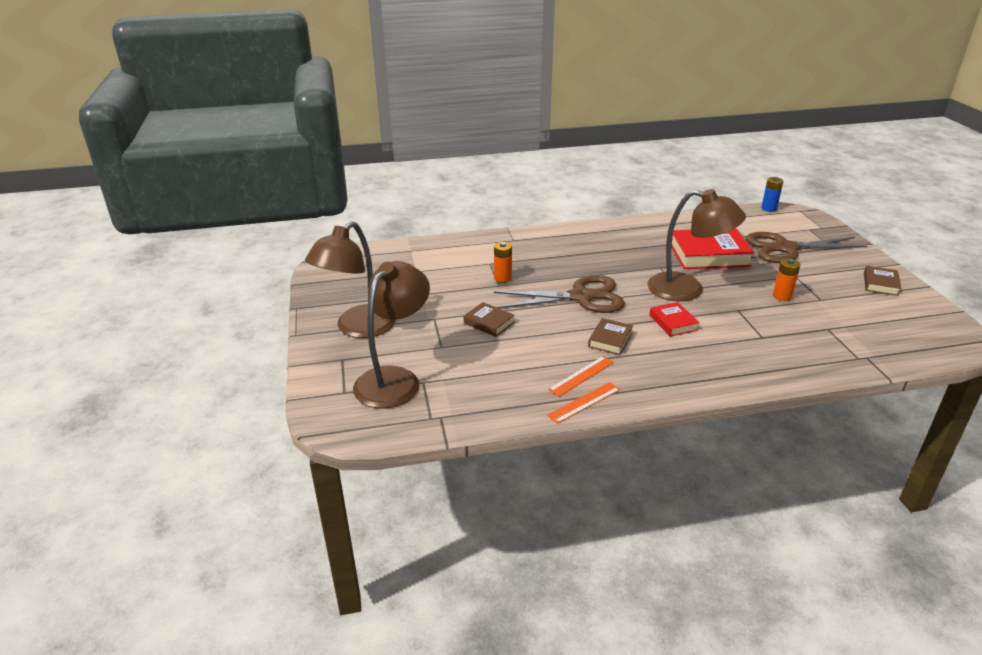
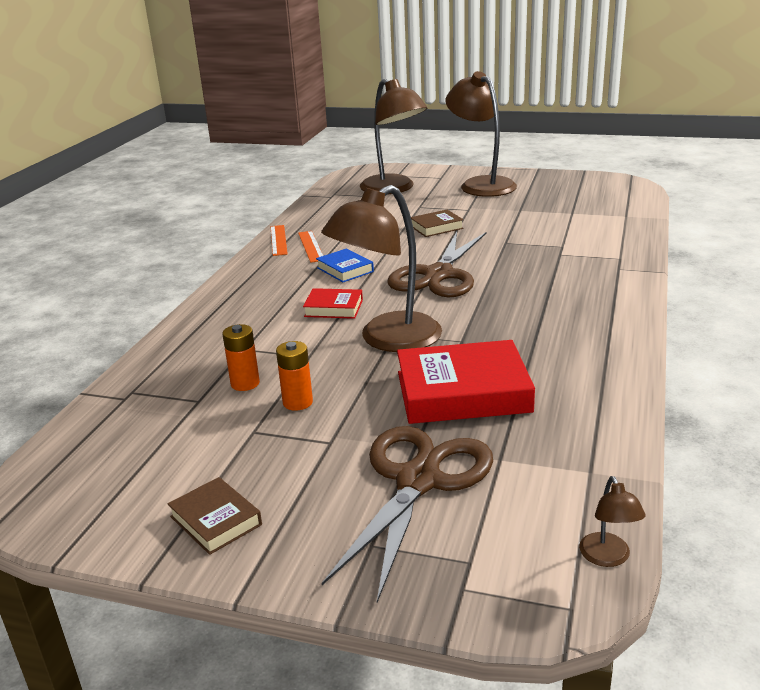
camera: 120 degrees right, 5 degrees down
(502, 278) = (520, 246): orange battery -> orange battery (245, 383)
(610, 340) = (345, 270): brown book -> blue book
(709, 255) = (463, 392): red book -> red book turned 60 degrees clockwise
(769, 209) = (608, 558): blue battery -> brown lamp

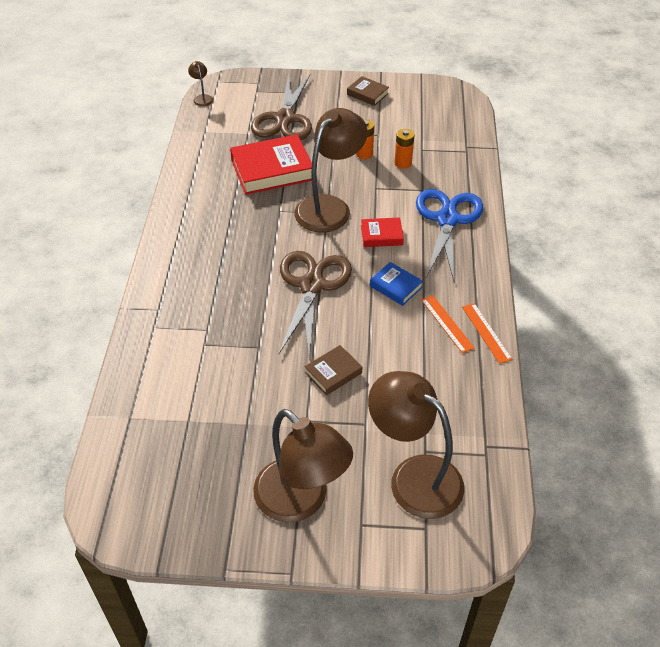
camera: 165 degrees right, 20 degrees up
(239, 316) = (447, 220): none -> blue scissors

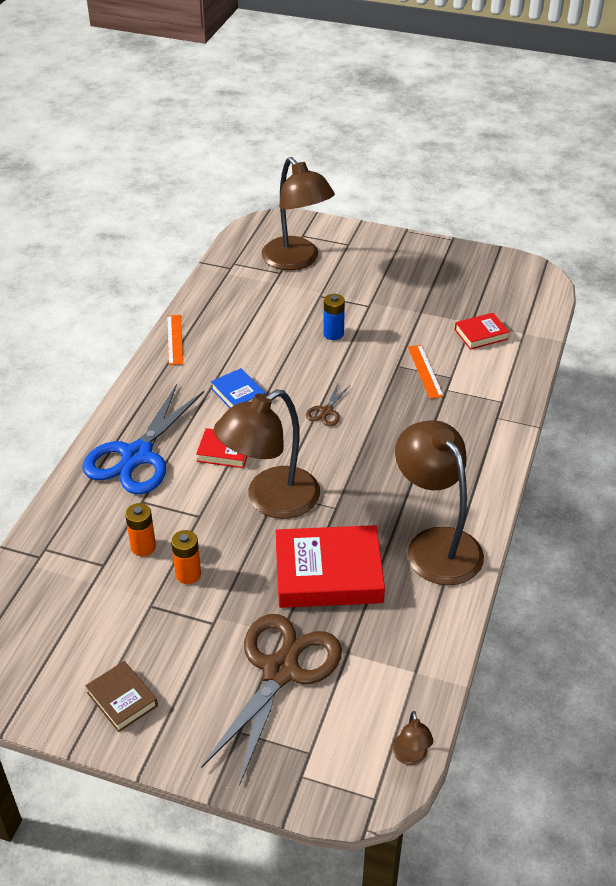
camera: 165 degrees left, 5 degrees down
(177, 405) = (481, 334): none -> red book
(301, 501) = (388, 262): brown lamp -> brown lamp (436, 544)
(312, 285) = (326, 411): brown scissors -> brown scissors, size x0.42
(333, 373) = (333, 334): brown book -> blue battery
(447, 323) = (206, 353): orange ruler -> orange ruler (425, 371)

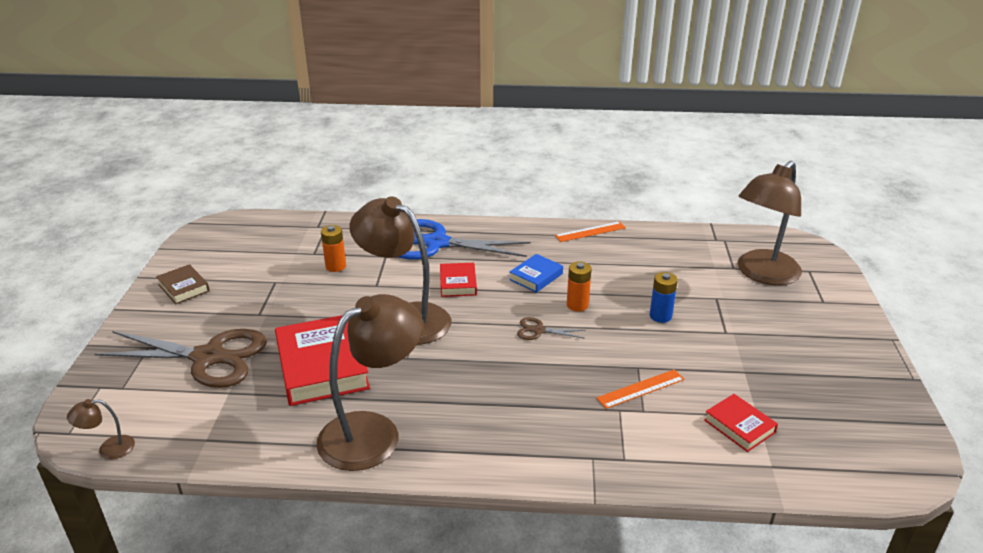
camera: 75 degrees right, 10 degrees down
(122, 699) = (183, 288): brown book -> brown book turned 75 degrees counterclockwise
(188, 574) = (310, 292): orange battery -> orange battery (577, 305)

